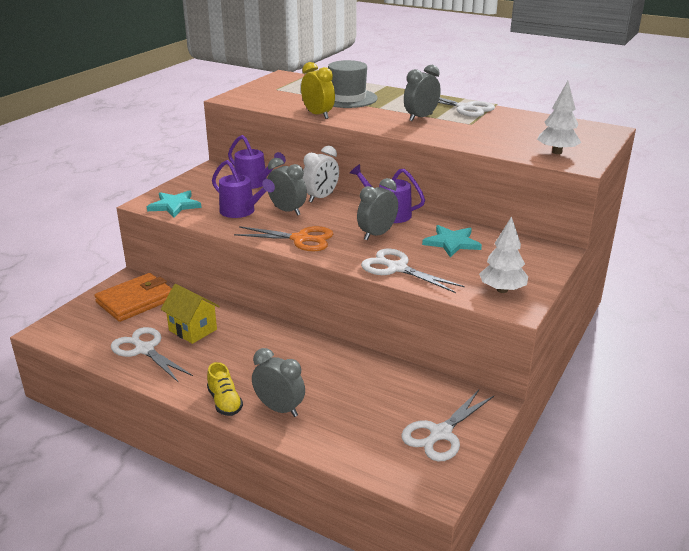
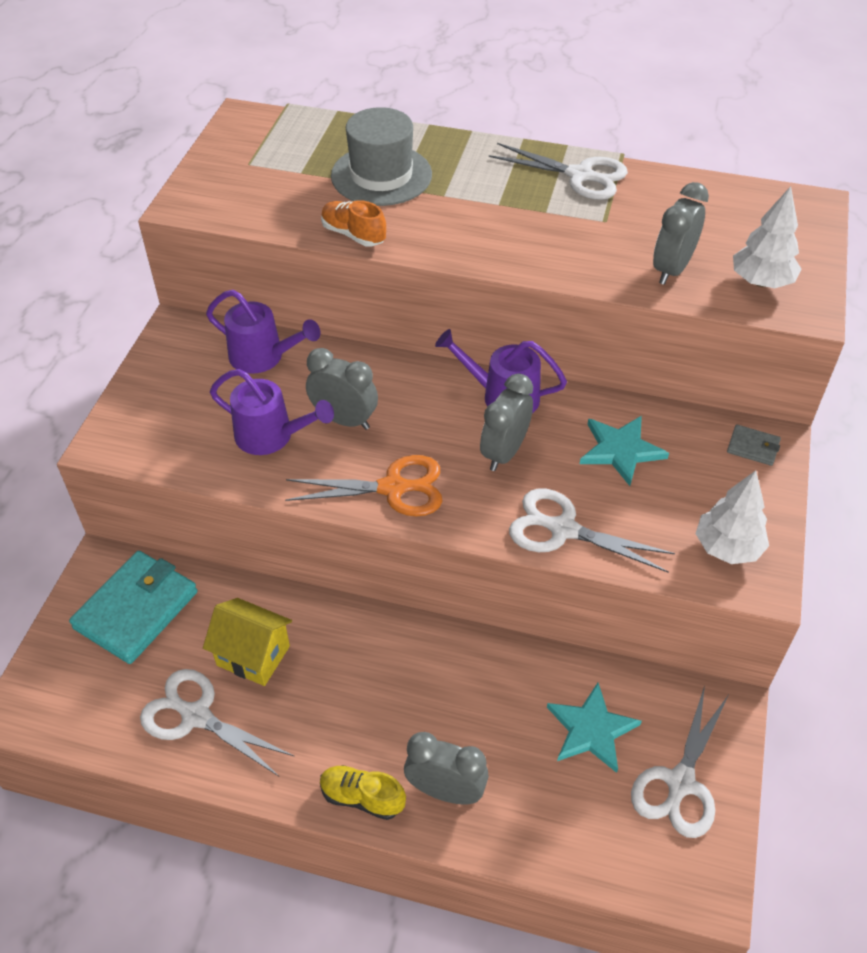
camera: 15 degrees left, 20 degrees up
(136, 301) = (136, 610): orange wallet -> turquoise wallet
(174, 205) = (155, 441): turquoise star -> turquoise star (591, 729)
(225, 402) = (362, 797): yellow shoe -> yellow shoe turned 150 degrees clockwise
(318, 115) = (353, 235): yellow clock -> orange shoe
(321, 197) = (384, 375): white clock -> none
(421, 117) = (522, 215): grey clock -> grey clock (672, 269)
(541, 252) = (753, 447): none -> grey wallet

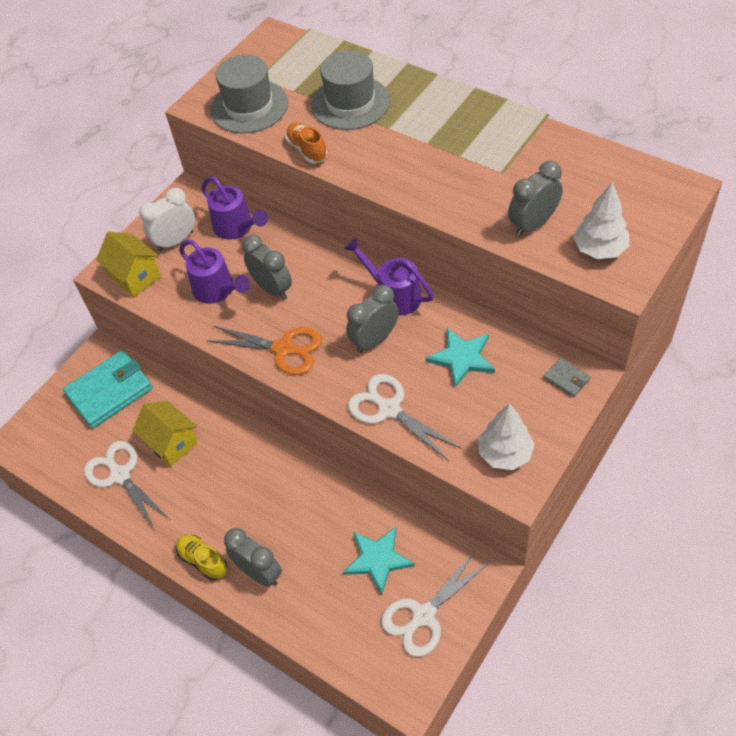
camera: 25 degrees right, 5 degrees up
(148, 442) = (135, 277): none -> yellow house
(186, 388) = (175, 241): none -> white clock
(252, 198) = (249, 106): none -> grey hat
(579, 175) = (502, 128): white scissors -> none

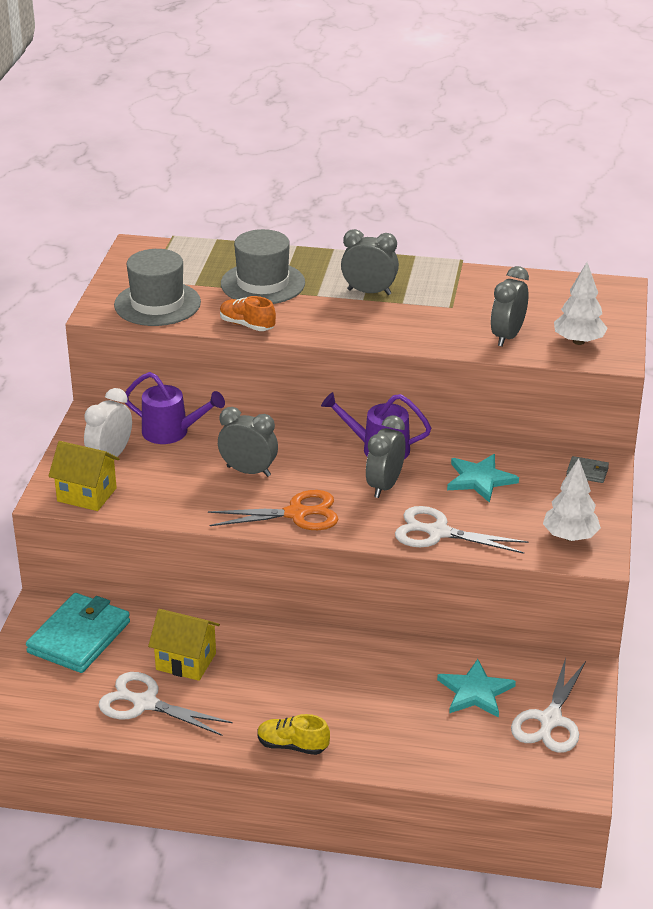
camera: 30 degrees left, 20 degrees down
(218, 291) = (190, 485): purple watering can -> none
(259, 572) = (360, 737): grey clock -> grey clock (369, 292)

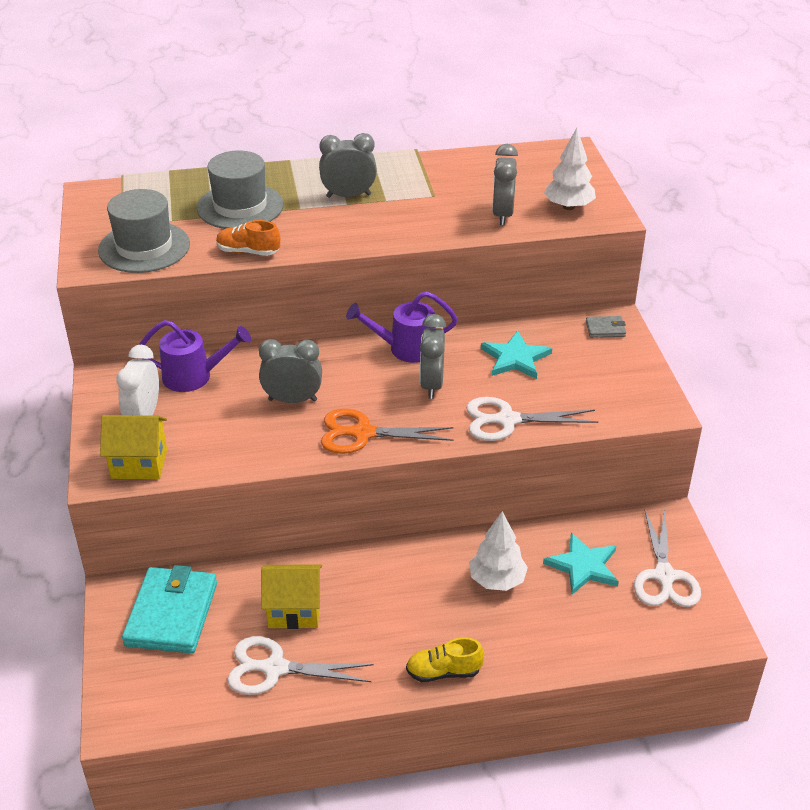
camera: 20 degrees left, 5 degrees up
(296, 514) = (363, 433): orange scissors -> orange scissors turned 150 degrees counterclockwise
(570, 536) = (627, 395): white tree -> white tree (497, 580)

